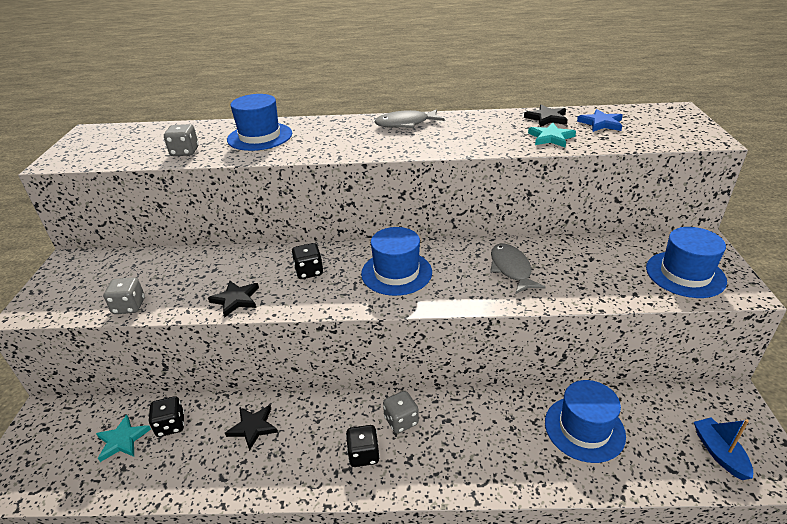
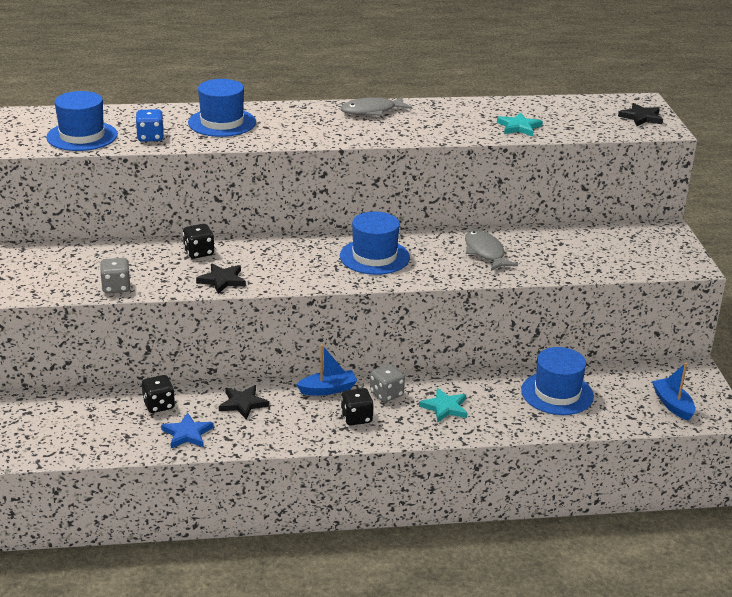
camera: 10 degrees left, 5 degrees down
(122, 440) = (115, 417): turquoise star -> turquoise star (445, 407)
(185, 152) = (150, 137): grey dice -> blue dice
(309, 271) = (286, 257): black dice -> black dice (199, 253)
(342, 411) = (328, 389): none -> blue boat
(546, 118) = (514, 108): black star -> black star (641, 117)
(601, 123) = (567, 113): blue star -> blue star (187, 434)
(685, 274) = (645, 254): blue hat -> blue hat (82, 136)

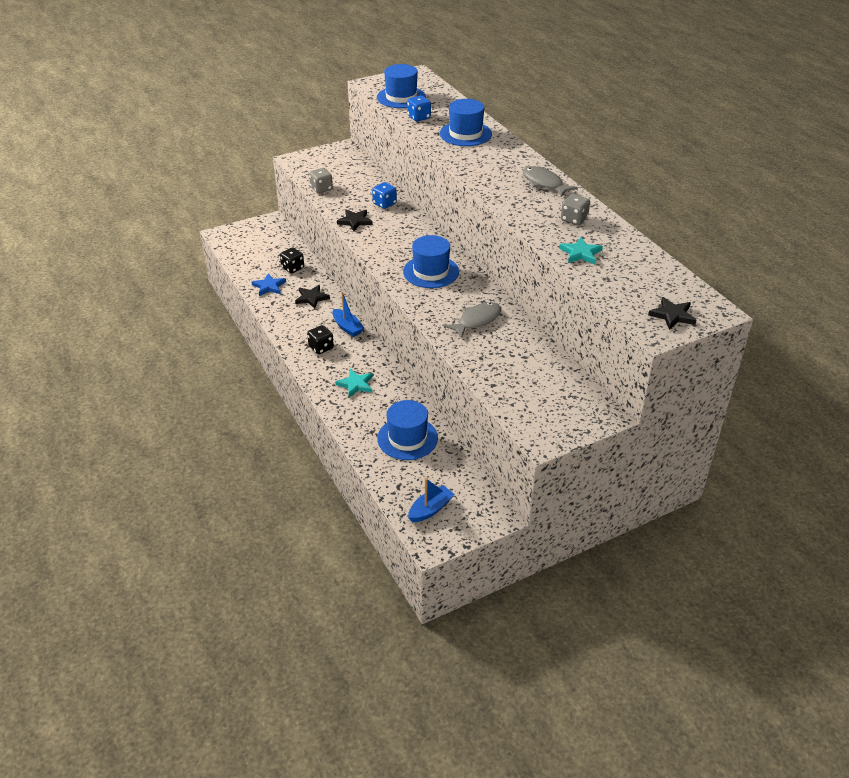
camera: 70 degrees right, 10 degrees up
(199, 253) = (384, 204): black dice -> blue dice
(386, 394) = (356, 354): grey dice -> grey dice (574, 219)

